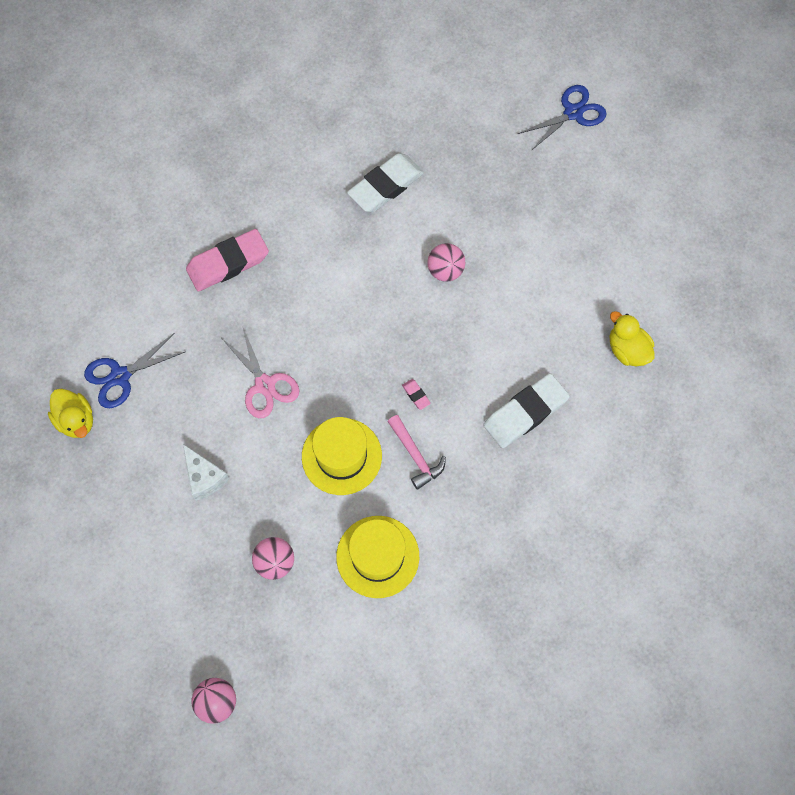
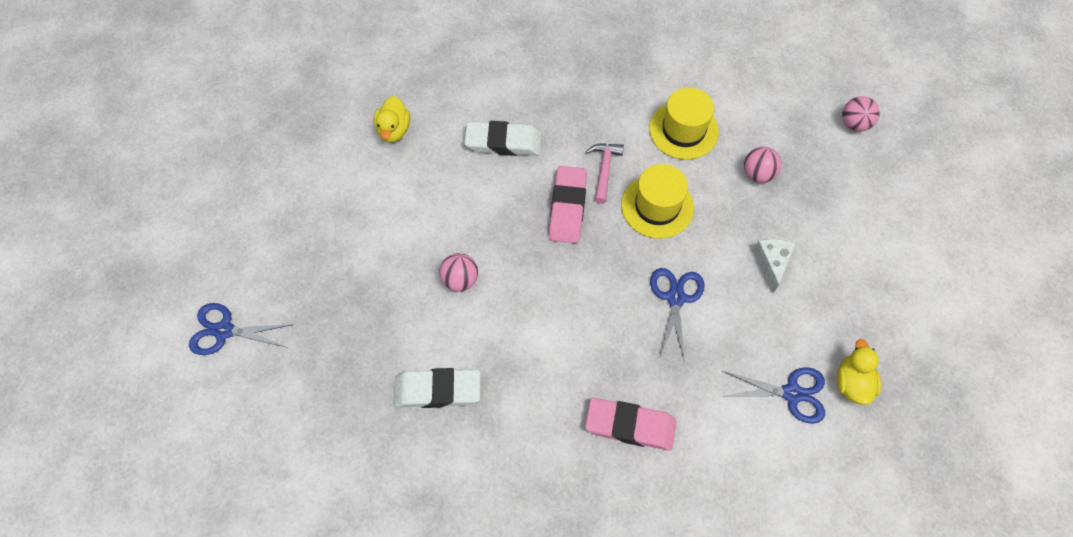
camera: 140 degrees left, 5 degrees down
(265, 385) = (676, 298): pink scissors -> blue scissors
(416, 395) = (568, 208): pink eraser -> pink eraser, size x2.48

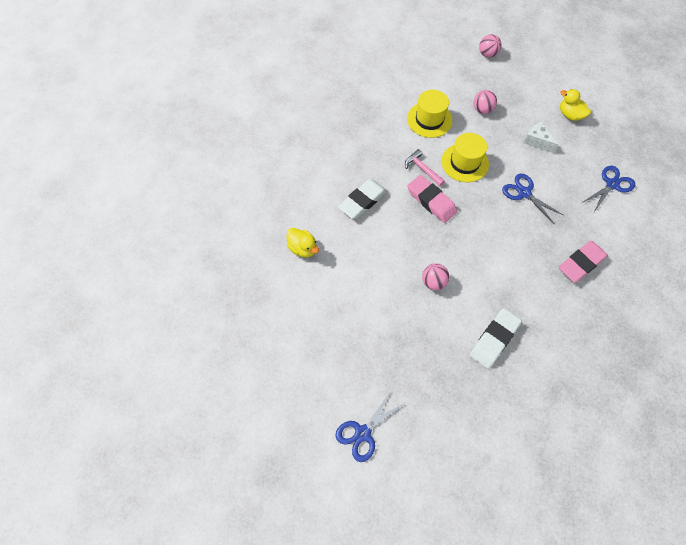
camera: 50 degrees left, 0 degrees up
(852, 383) = (623, 158): yellow duck -> yellow duck (570, 115)

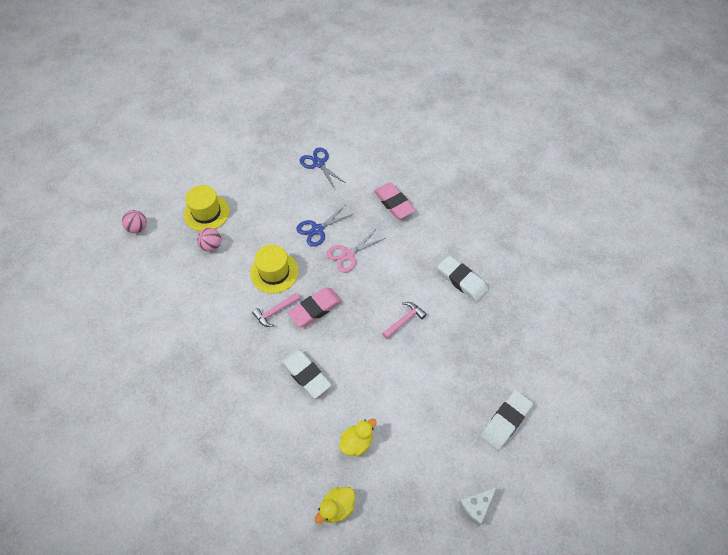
camera: 85 degrees left, 5 degrees down
(333, 384) = (505, 421): none -> white eraser
(362, 433) = (548, 398): blue scissors -> none
(429, 119) = (212, 296): yellow hat -> yellow hat (206, 213)
(433, 282) = (404, 320): pink ball -> pink hammer
(500, 223) = (348, 254): none -> pink scissors
(537, 141) = (261, 208): white cheese -> white cheese (476, 506)
(570, 115) = (236, 176): yellow duck -> yellow duck (337, 507)

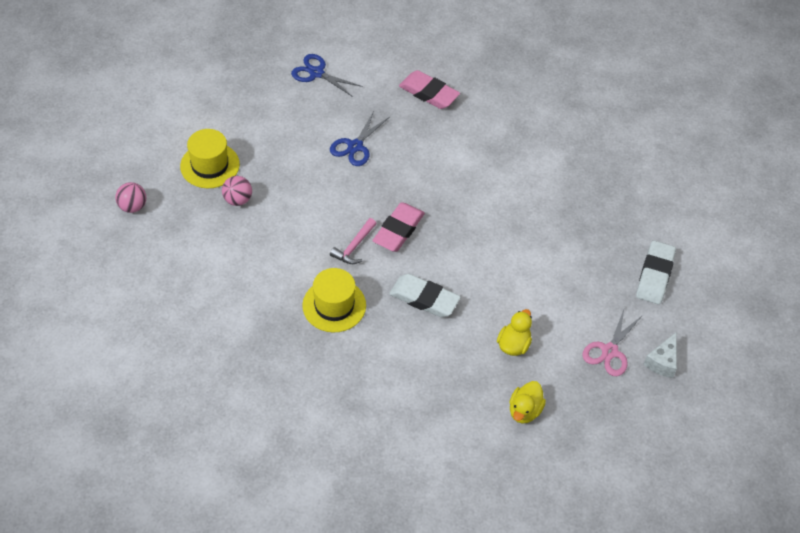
camera: 25 degrees left, 5 degrees down
(274, 272) = (330, 206): yellow hat -> yellow hat (334, 305)
(348, 254) = (405, 163): pink scissors -> pink scissors (609, 351)
(404, 320) = (503, 211): pink hammer -> none
(462, 280) = (545, 153): white eraser -> none

